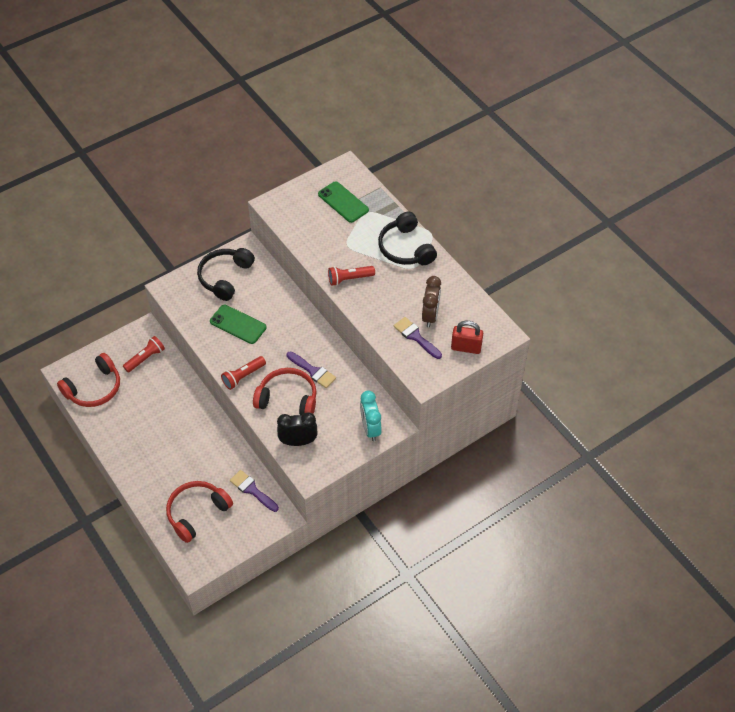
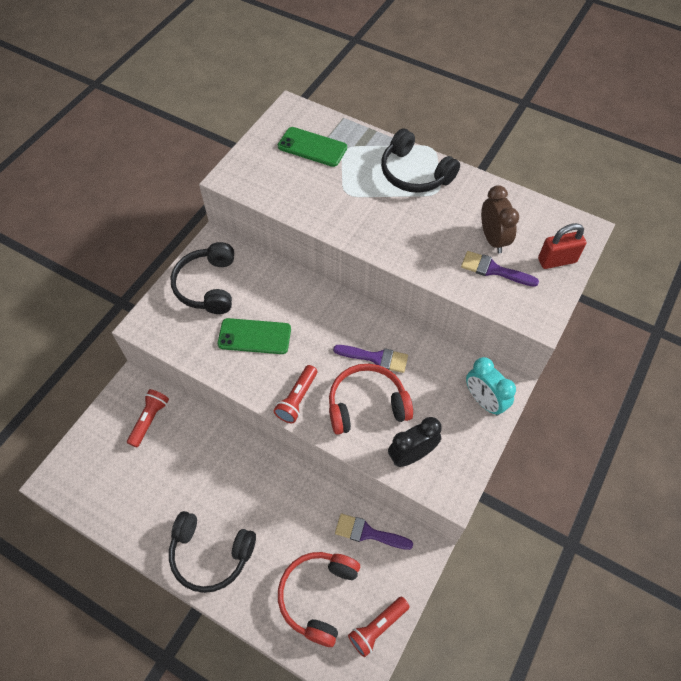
camera: 25 degrees left, 5 degrees up
(94, 388) = (102, 486): red headphones -> none
(141, 459) = (210, 554): none -> black headphones
(349, 279) = (374, 230): red flashlight -> red flashlight (377, 627)

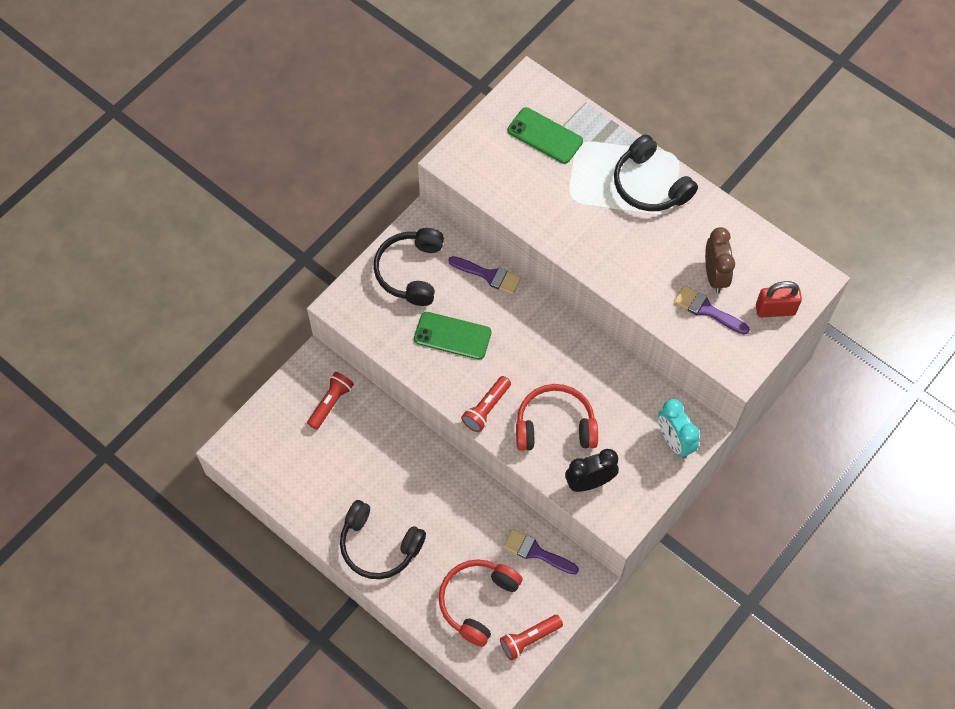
camera: 10 degrees right, 5 degrees up
(376, 358) = (573, 379): purple brush -> purple brush (489, 275)

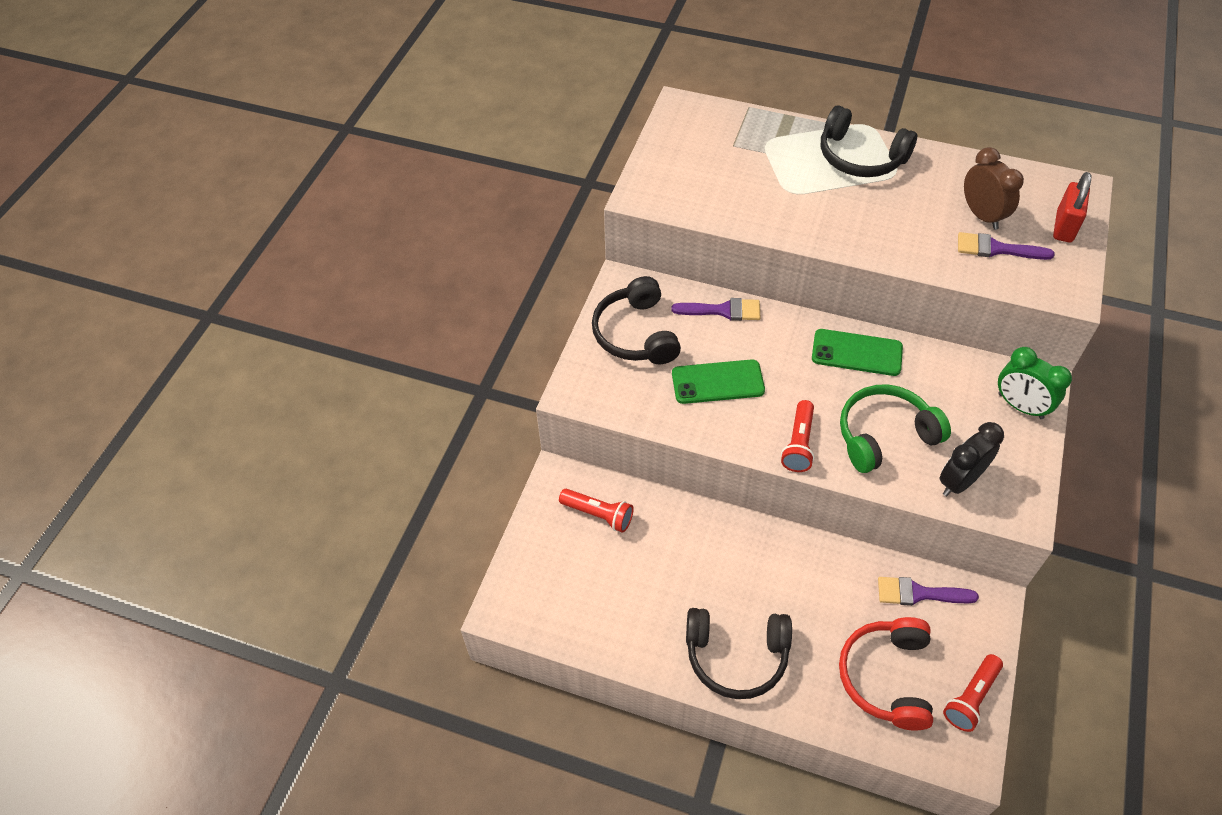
camera: 20 degrees left, 10 degrees down
(331, 403) = (598, 515): red flashlight -> red flashlight turned 105 degrees clockwise
(545, 136) = (725, 146): green phone -> green phone (856, 353)
(555, 425) = (884, 435): red headphones -> green headphones
(674, 441) = (1020, 406): turquoise clock -> green clock
(775, 309) = (1064, 227): red padlock -> red padlock turned 45 degrees counterclockwise

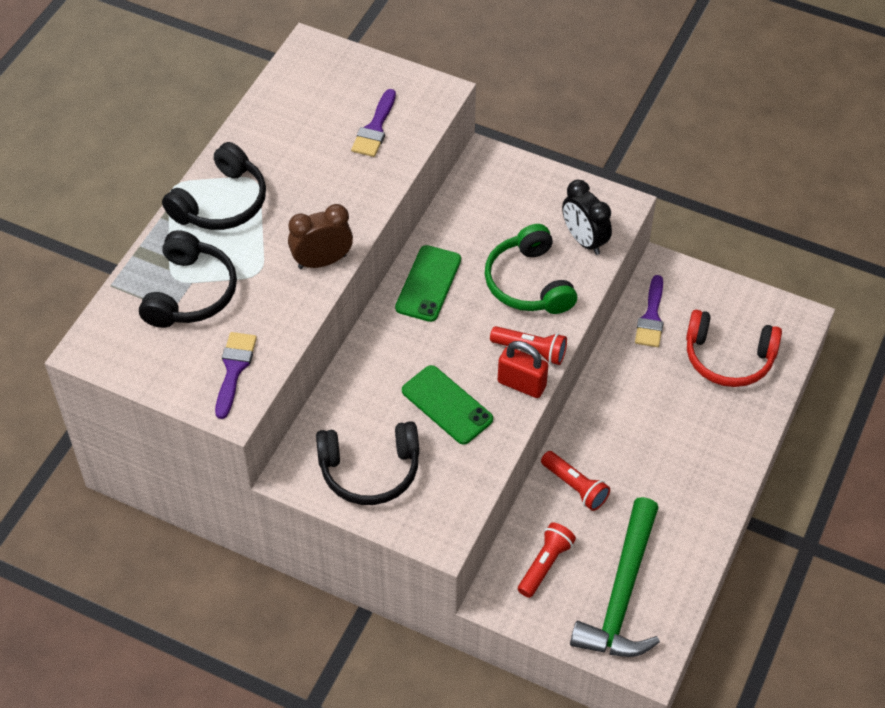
camera: 85 degrees left, 0 degrees up
(574, 582) = (621, 594): none -> green hammer
(717, 382) = (447, 405): green phone -> green phone turned 45 degrees counterclockwise
(723, 310) = (352, 386): purple brush -> purple brush (234, 369)
(736, 656) = (705, 466): black headphones -> black headphones (190, 293)
(970, 697) = (748, 304): red flashlight -> red flashlight (575, 487)
(981, 215) = (329, 128): brown clock -> brown clock (322, 261)
(1020, 406) = (509, 178): green clock -> none
(1064, 227) = (357, 74): red padlock -> red padlock (521, 384)

